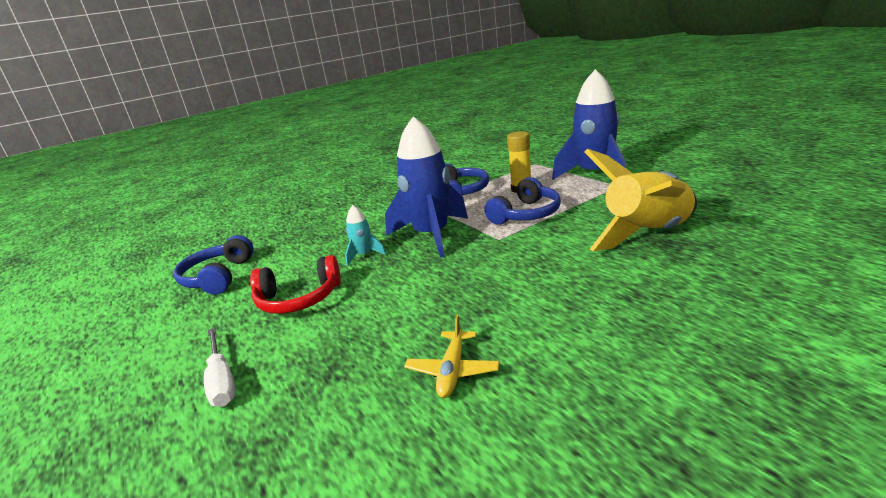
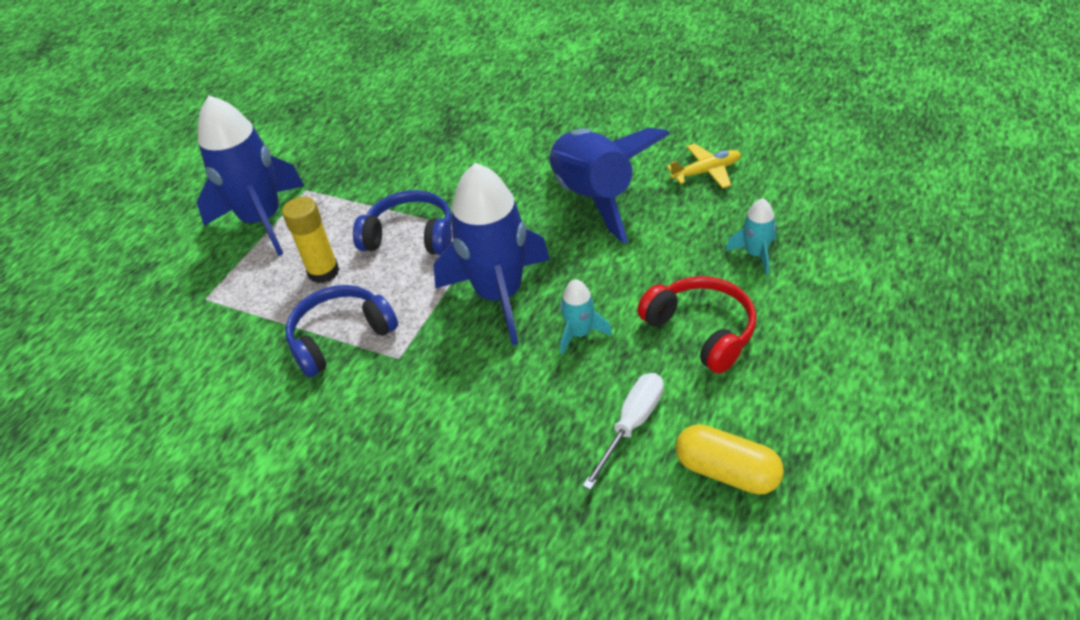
camera: 120 degrees left, 20 degrees up
(218, 277) = (727, 471): blue headphones -> yellow capsule
(222, 381) = (838, 293): white screwdriver -> white screwdriver (632, 425)
(318, 353) = (755, 254): none -> turquoise rocket
(487, 291) = (594, 198): none -> blue rocket
(647, 234) = (438, 141): yellow rocket -> none

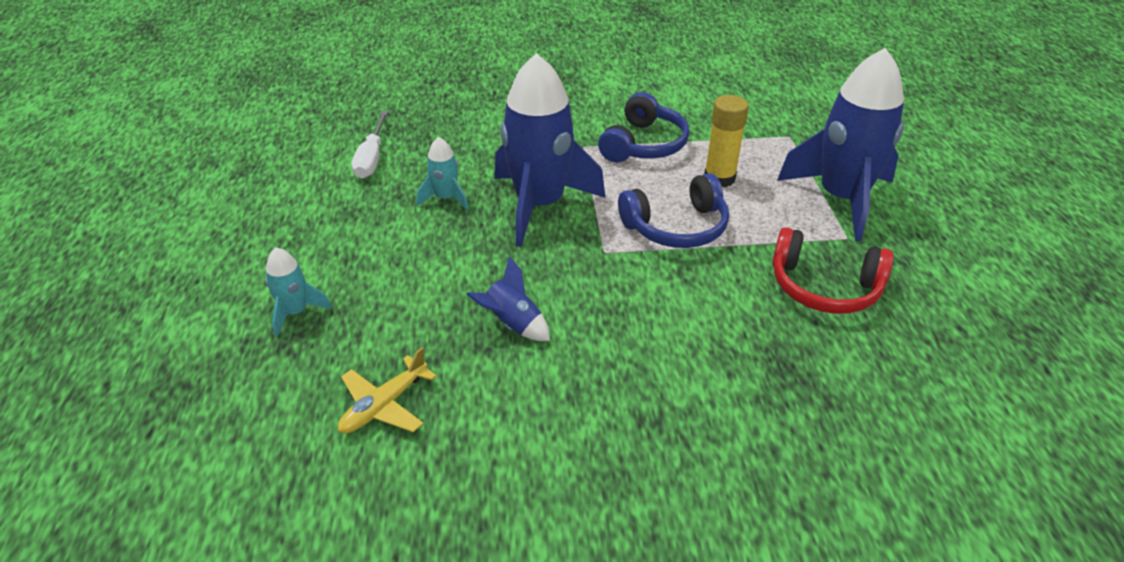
camera: 145 degrees right, 5 degrees down
(594, 198) = (512, 324): blue rocket -> blue rocket, size x0.44
(701, 330) = (336, 229): red headphones -> red headphones (824, 287)
(727, 471) = (292, 154): yellow capsule -> none

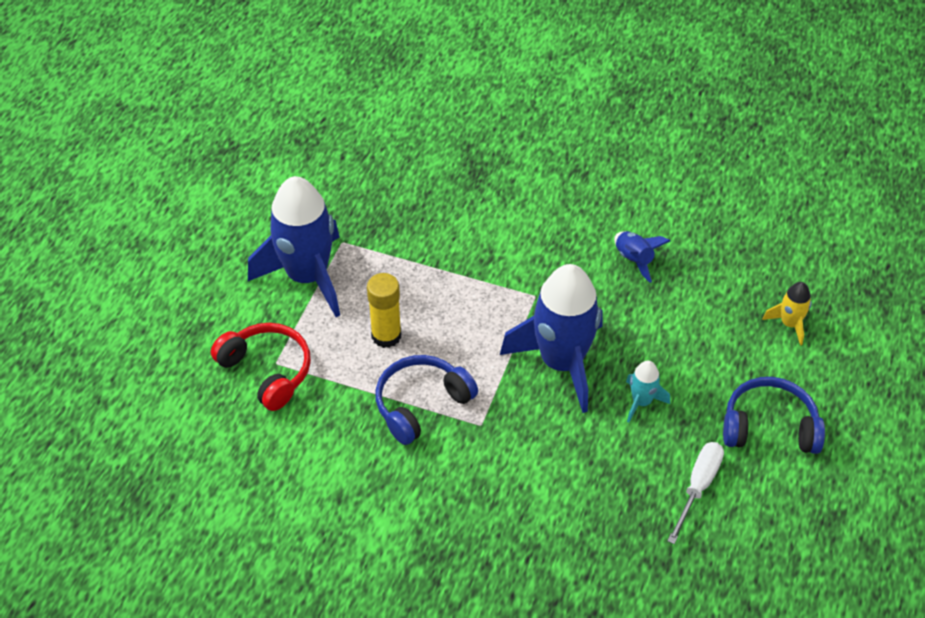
camera: 155 degrees left, 10 degrees up
(296, 312) = (789, 324): turquoise rocket -> yellow rocket
(384, 405) = (737, 233): yellow plane -> none
(676, 227) = (463, 298): blue headphones -> blue headphones (769, 426)
(824, 287) = (400, 211): red headphones -> red headphones (267, 371)

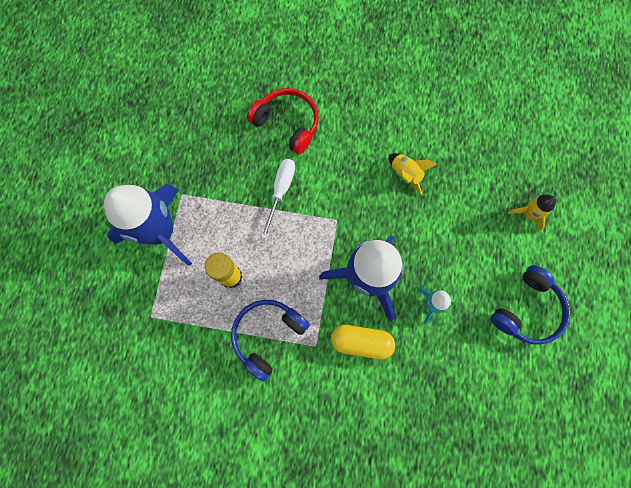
camera: 10 degrees left, 25 degrees up
(267, 371) = (145, 325): red headphones -> red headphones (287, 124)
(541, 429) = (361, 342): none -> yellow capsule
(634, 260) = (405, 174): blue rocket -> yellow rocket
(698, 487) = (483, 373): white screwdriver -> white screwdriver (281, 191)
(769, 426) = (527, 309): blue headphones -> blue headphones turned 135 degrees clockwise

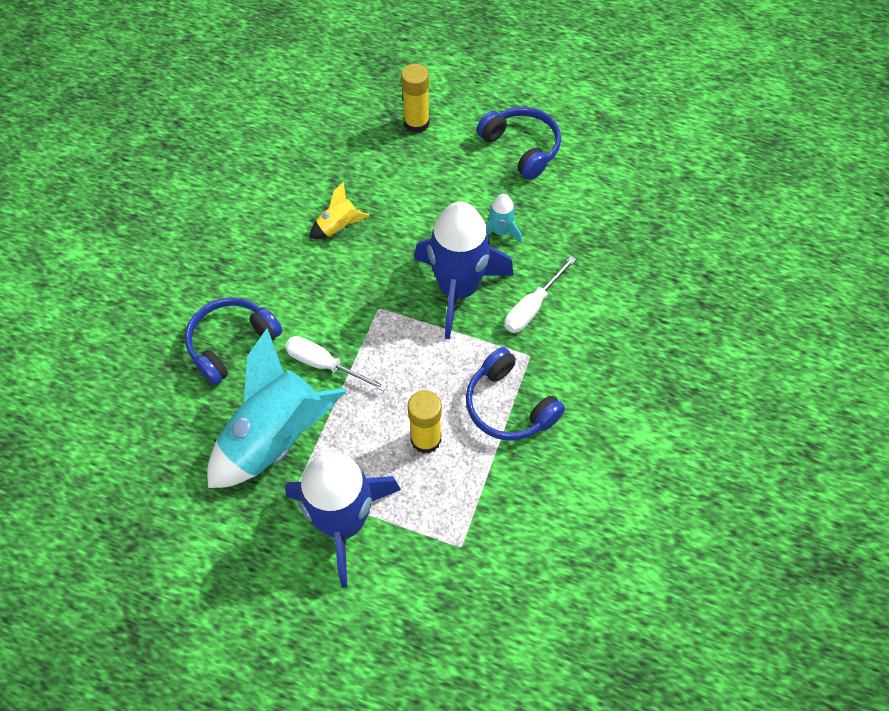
camera: 80 degrees left, 15 degrees down
(218, 172) = (276, 438): none -> turquoise rocket
(287, 124) = (231, 343): red headphones -> blue headphones
(361, 342) = (532, 307): yellow capsule -> white screwdriver
(528, 214) = (416, 123): yellow rocket -> yellow glue stick

